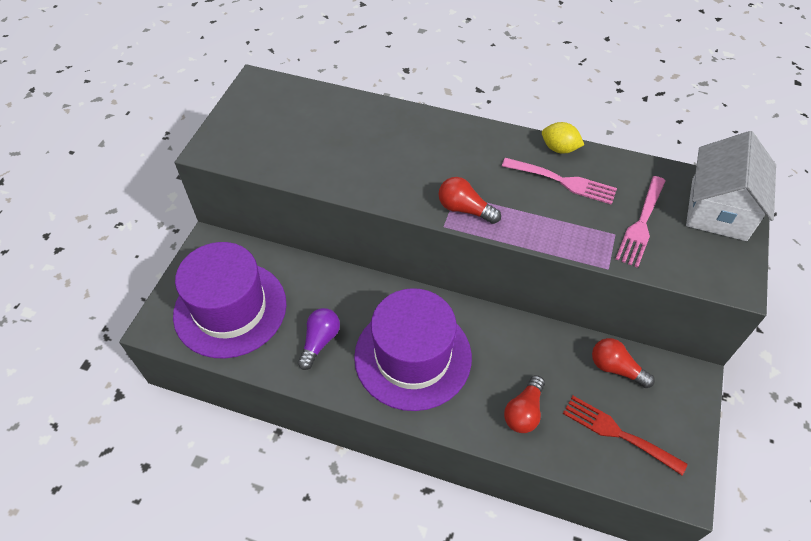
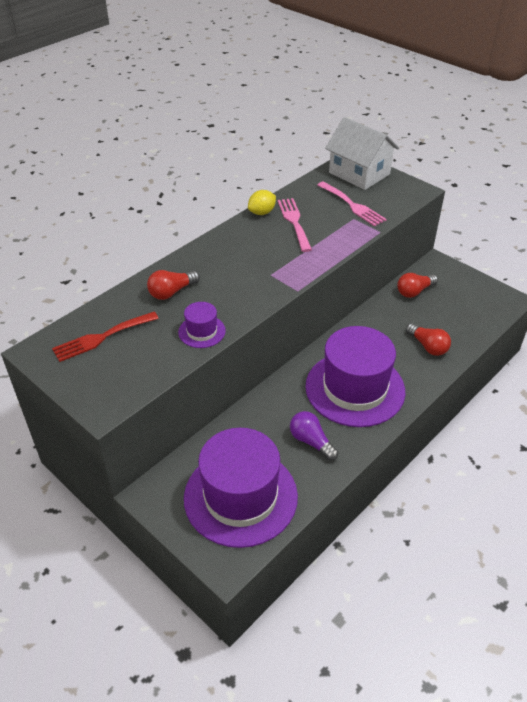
camera: 65 degrees left, 10 degrees down
(336, 174) = (202, 331): none -> purple hat
(464, 209) = (288, 275): red light bulb -> red light bulb (172, 292)
(564, 181) = (294, 222): pink fork -> pink fork turned 60 degrees counterclockwise
(617, 433) = (461, 310): red fork -> red fork (101, 337)

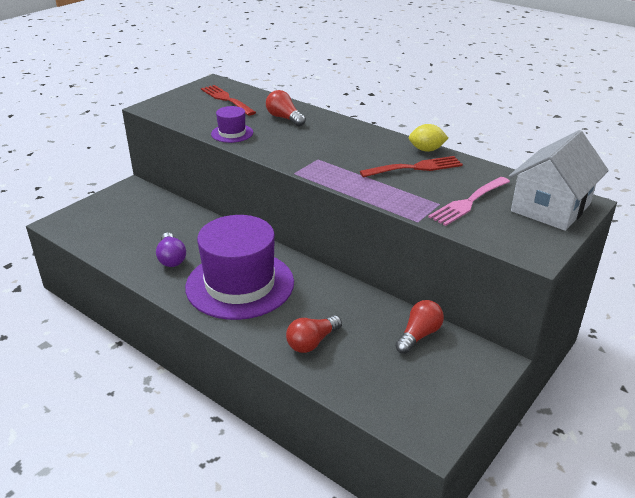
camera: 85 degrees right, 10 degrees down
(240, 497) = (118, 225): purple hat -> none
(262, 212) = (426, 150): yellow lemon -> yellow lemon turned 45 degrees counterclockwise
(294, 222) = (416, 167): pink fork -> red fork
(311, 441) = (171, 258): purple light bulb -> purple light bulb turned 120 degrees clockwise
(414, 291) = (419, 335): red light bulb -> red light bulb turned 75 degrees clockwise

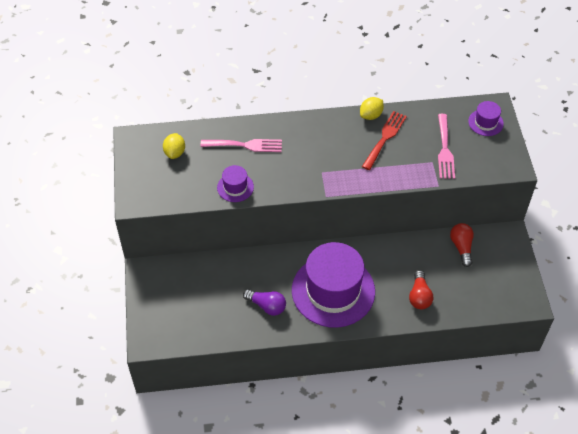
camera: 45 degrees left, 20 degrees up
(226, 99) = (175, 153): red fork -> yellow lemon
(284, 118) = (246, 145): red light bulb -> pink fork
(550, 207) = (485, 122): white house -> purple hat

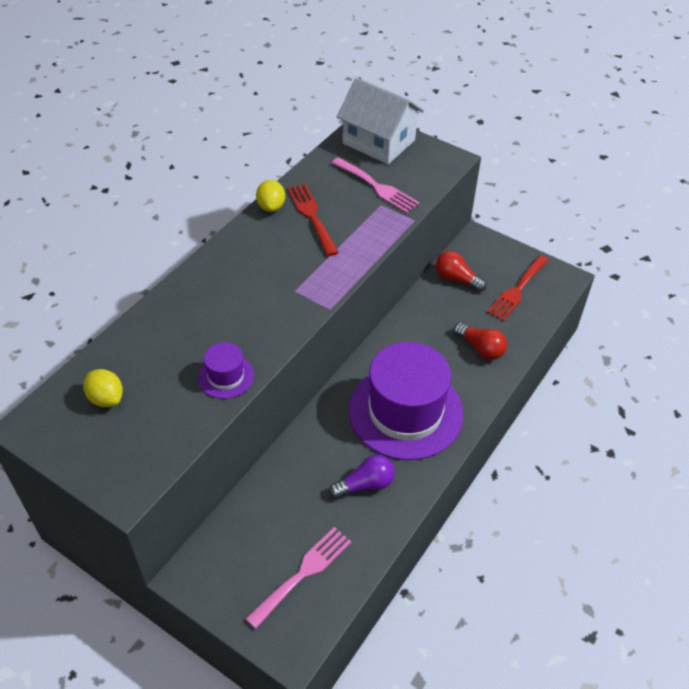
camera: 50 degrees left, 5 degrees down
(246, 145) = (180, 327): pink fork -> pink fork (303, 573)
(485, 122) = (379, 142): purple hat -> white house
(489, 284) = (517, 290): none -> red fork

